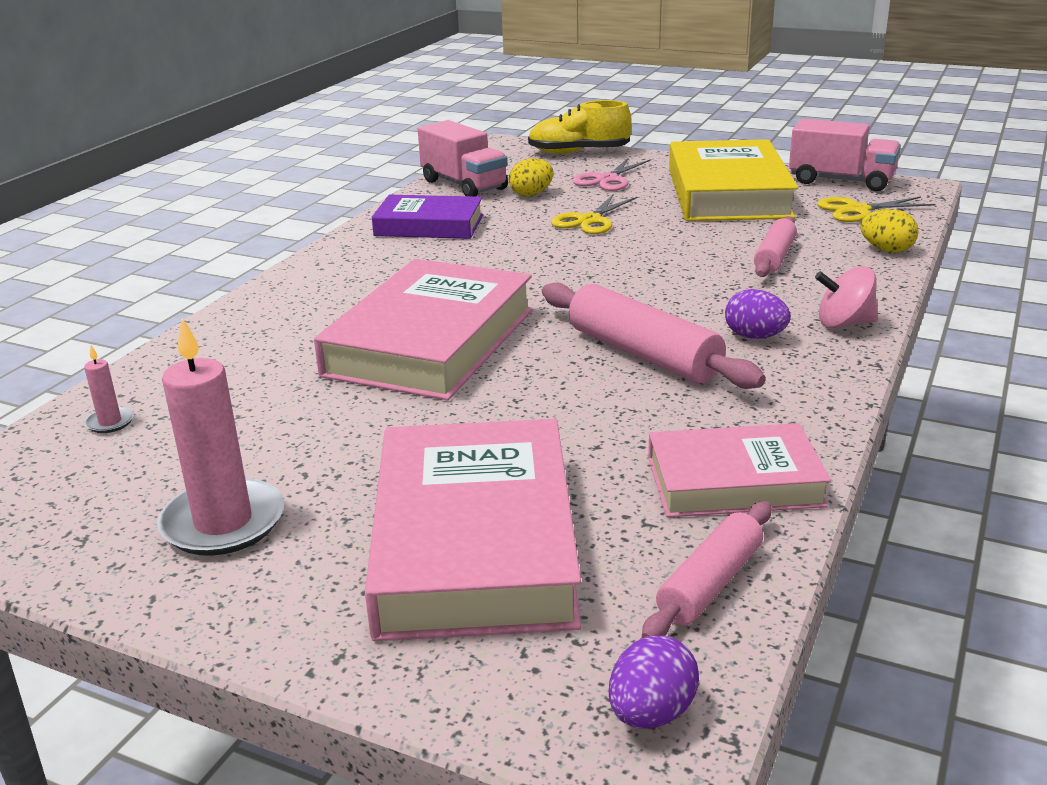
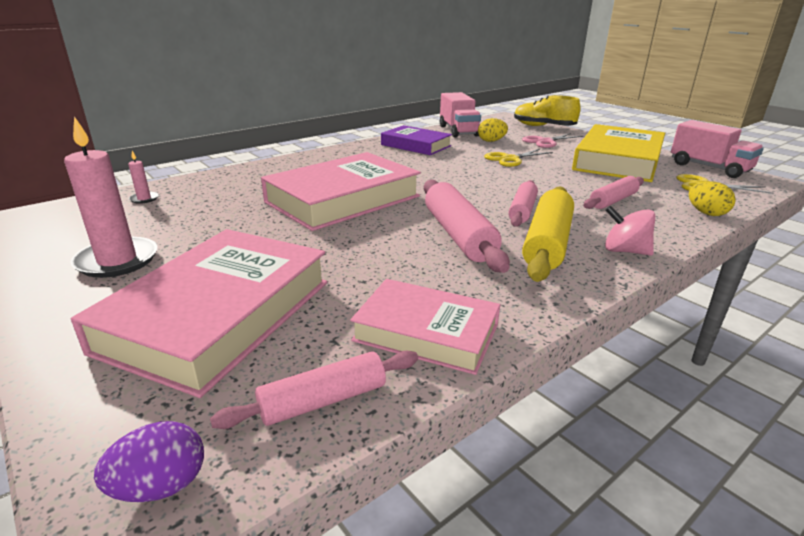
camera: 25 degrees right, 0 degrees up
(684, 299) = (522, 211): none -> pink rolling pin
(755, 337) = (547, 243): purple egg -> yellow rolling pin

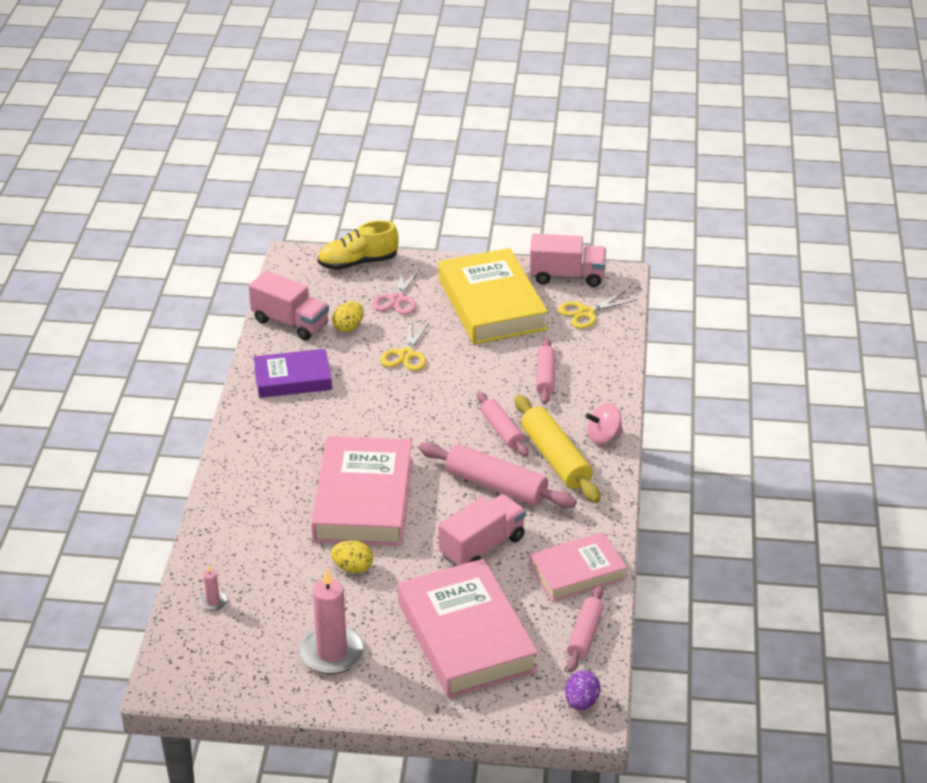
camera: 45 degrees left, 10 degrees up
(371, 263) = (482, 547): none -> pink truck
(706, 213) = (614, 357): yellow egg -> yellow egg (353, 568)

